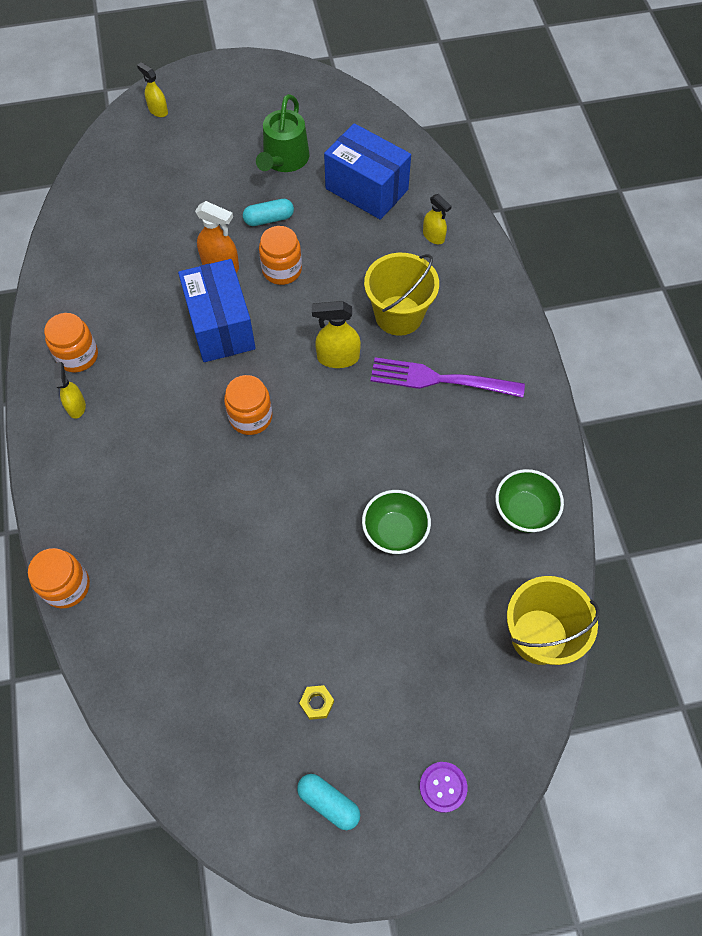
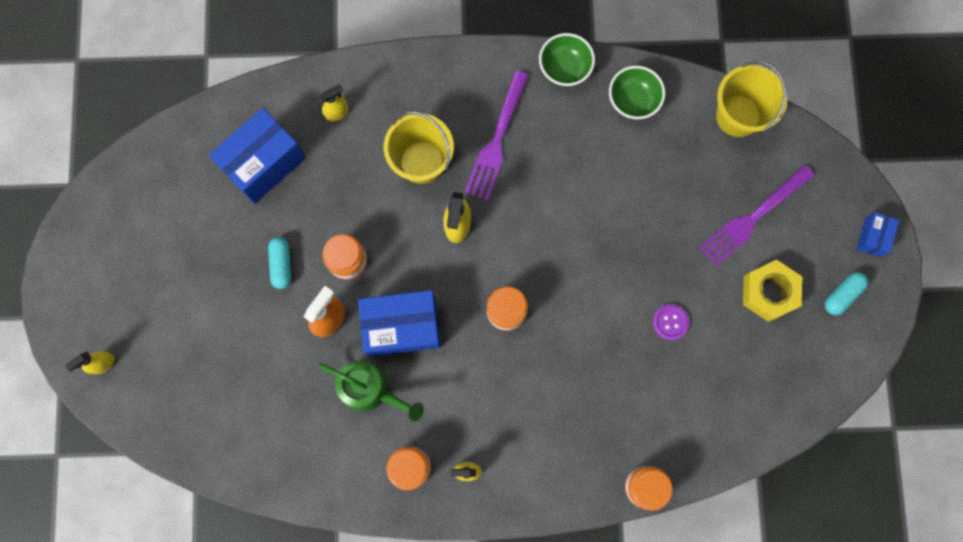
camera: 80 degrees left, 15 degrees up
(284, 160) = (206, 238): green watering can -> green watering can (370, 389)
(317, 703) = (768, 292): yellow nut -> yellow nut, size x2.19
(395, 532) = (635, 207): green bowl -> green bowl (564, 68)
(409, 671) = (752, 218): none -> purple fork
(415, 837) = (872, 237): none -> blue box
(443, 787) = (840, 211): purple button -> purple button (670, 322)

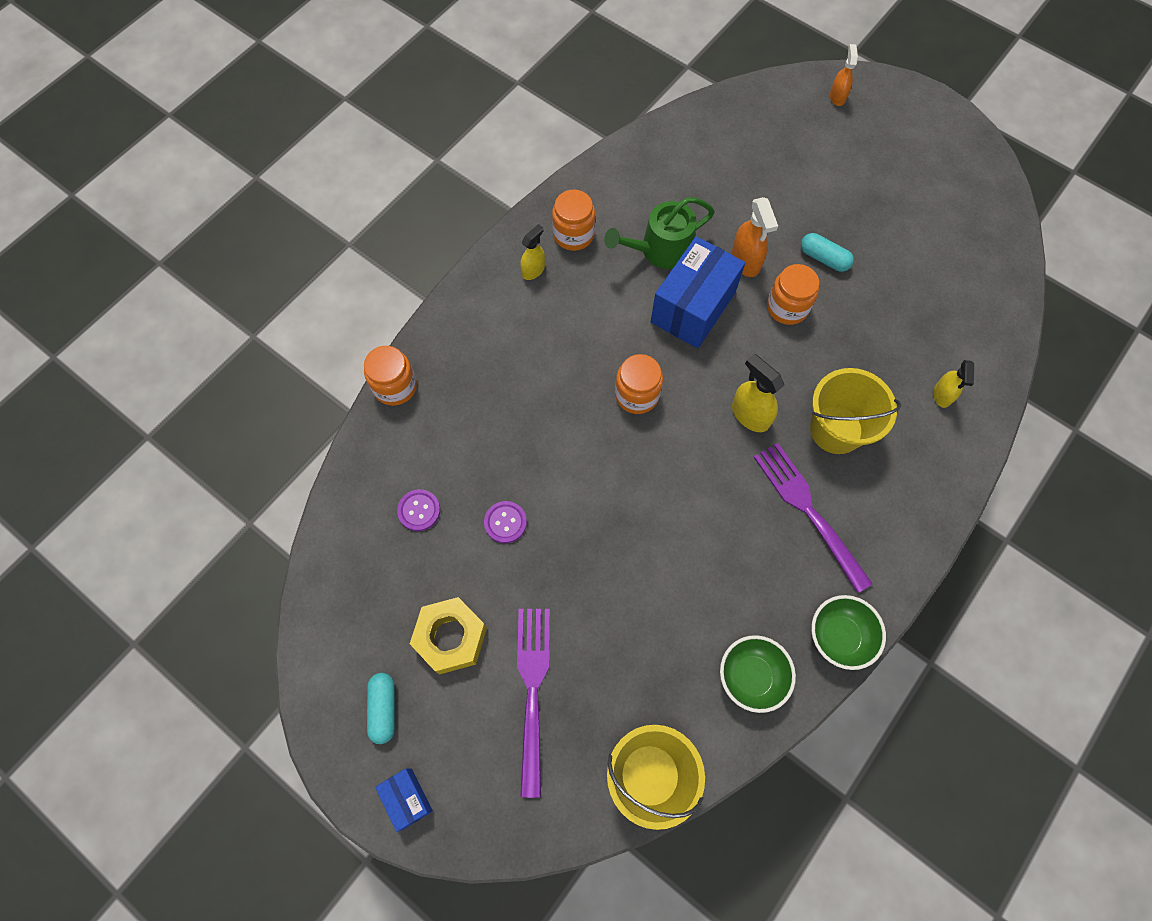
camera: 130 degrees right, 10 degrees down
(103, 363) = (837, 97): yellow spray bottle -> orange spray bottle
(264, 163) = (932, 305): blue box -> none
(712, 386) = (419, 510): none -> purple button

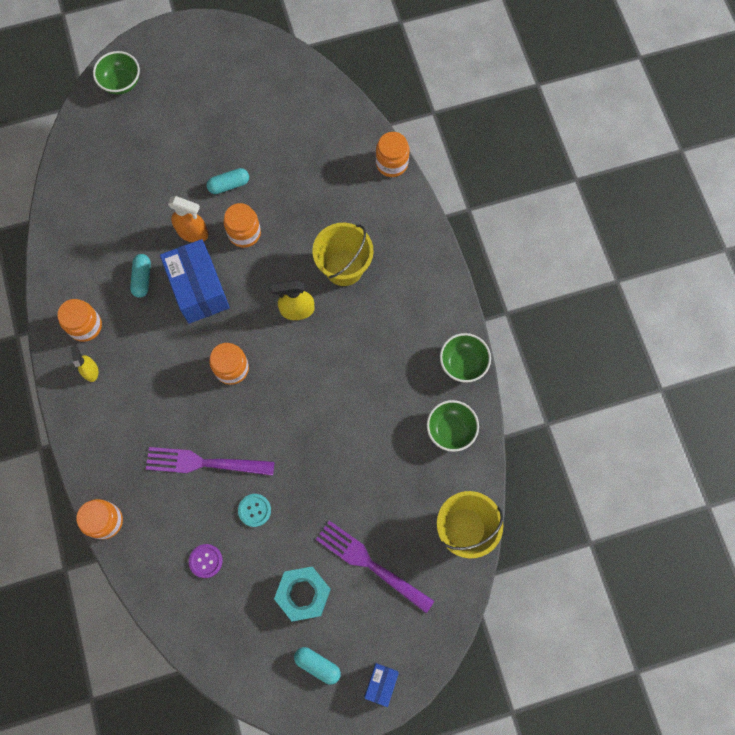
camera: 55 degrees left, 5 degrees up
(407, 798) = (381, 683): blue box -> blue box turned 75 degrees counterclockwise
(451, 638) = (303, 594): yellow nut -> turquoise nut
(505, 522) = (254, 510): purple button -> turquoise button
(661, 250) = (142, 278): green watering can -> turquoise capsule
(808, 510) = (380, 323): purple fork -> purple fork (204, 463)
(837, 97) = (121, 83): orange spray bottle -> green bowl
(942, 395) = (368, 191): yellow spray bottle -> none
(994, 397) = (391, 163): none -> orange jar

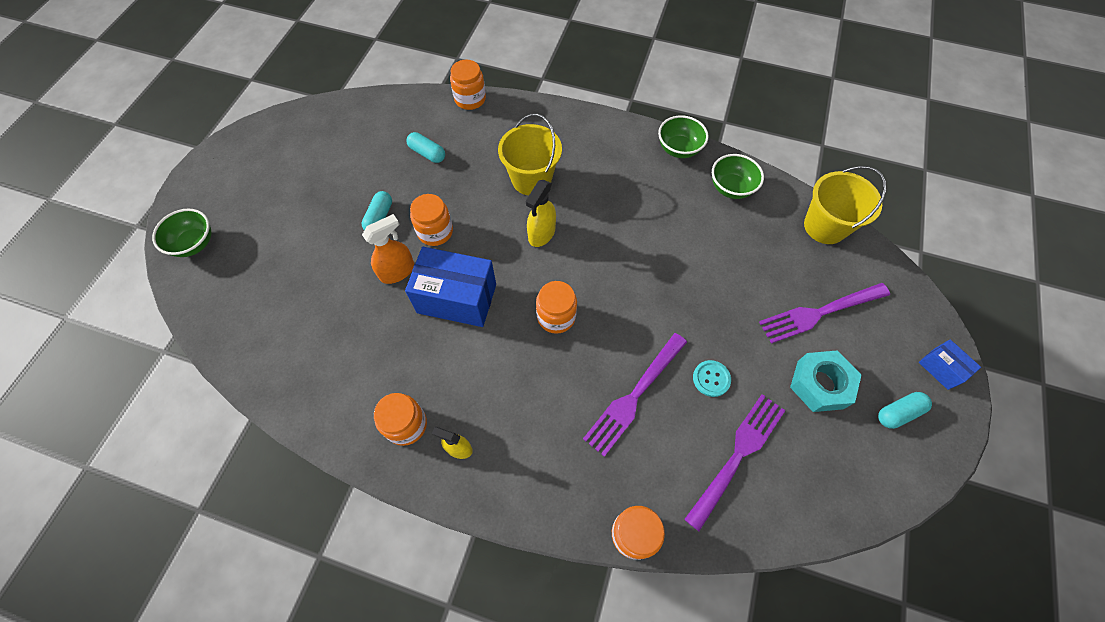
camera: 55 degrees left, 10 degrees down
(142, 278) = (403, 341): turquoise capsule -> turquoise capsule (427, 153)
(206, 561) = (738, 455): purple button -> purple fork

